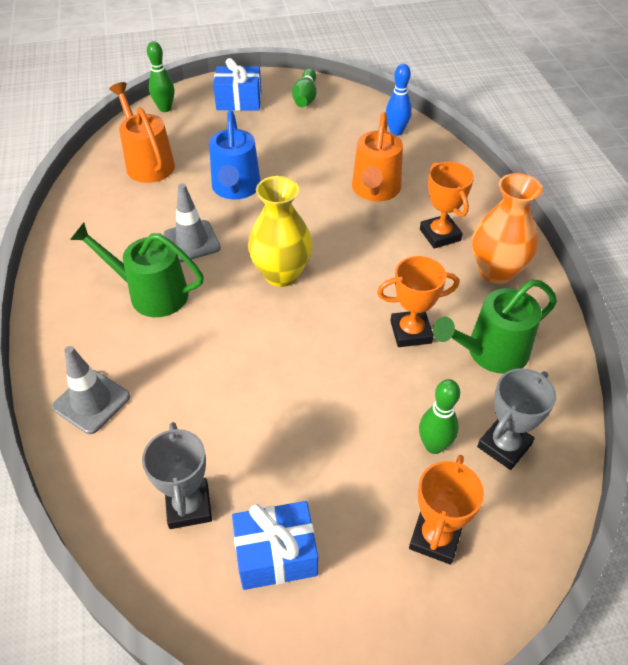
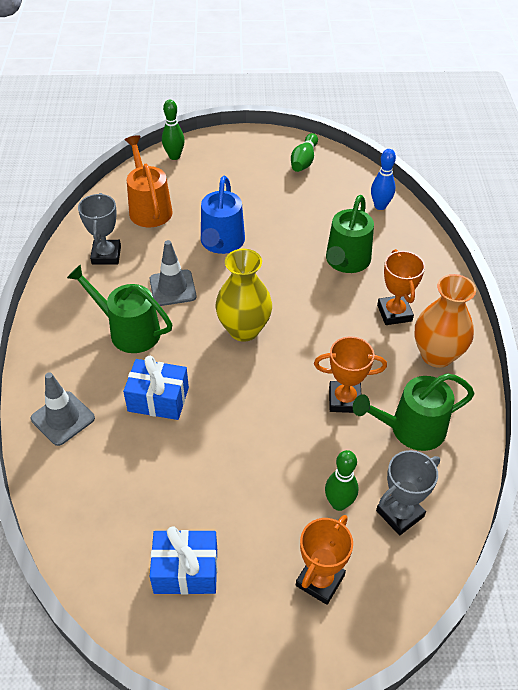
camera: 10 degrees right, 0 degrees up
(189, 506) = (124, 519): grey trophy -> grey trophy (106, 255)
(239, 101) = (242, 157): blue gift -> blue gift (158, 399)
(375, 190) = (346, 261): orange watering can -> green watering can

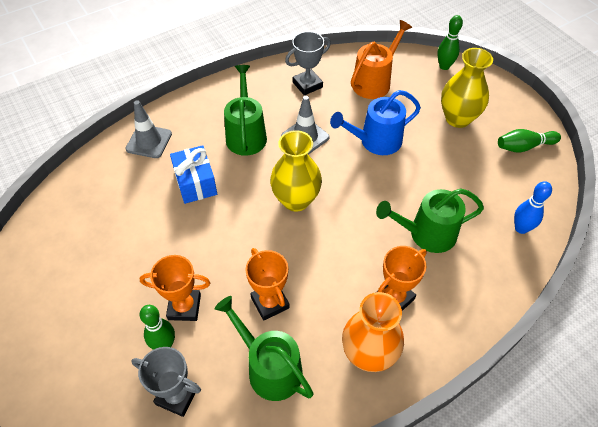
camera: 60 degrees right, 5 degrees up
(186, 570) = (61, 272): blue gift -> none
(241, 180) = (458, 118): none -> yellow vase
(320, 580) = (88, 363): orange trophy -> orange trophy (184, 307)

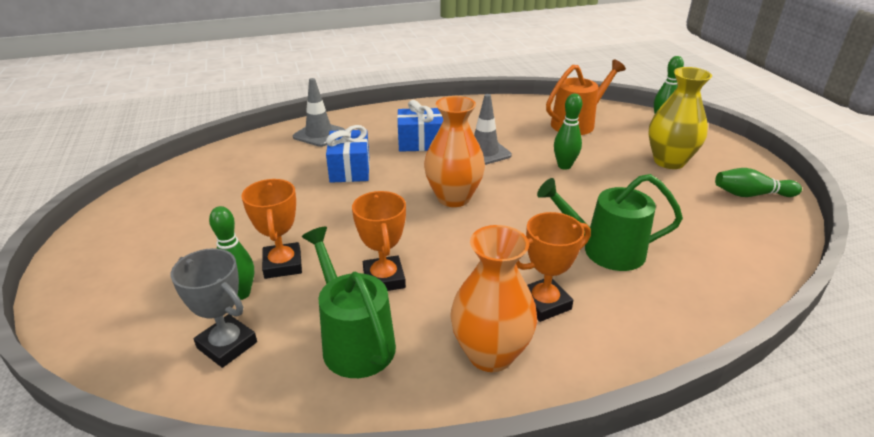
camera: 15 degrees right, 20 degrees down
(184, 307) = (282, 265): orange trophy -> orange trophy turned 60 degrees clockwise
(246, 134) = (421, 142): green watering can -> blue gift
(296, 200) = (453, 198): yellow vase -> orange vase
(307, 85) = (502, 117): grey trophy -> none
(376, 141) = (564, 166): blue watering can -> green bowling pin
(521, 228) = (736, 266): blue bowling pin -> none

